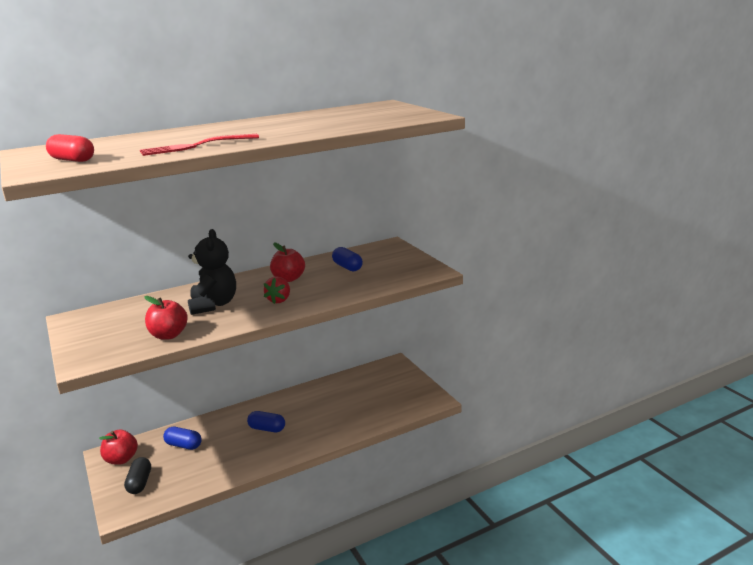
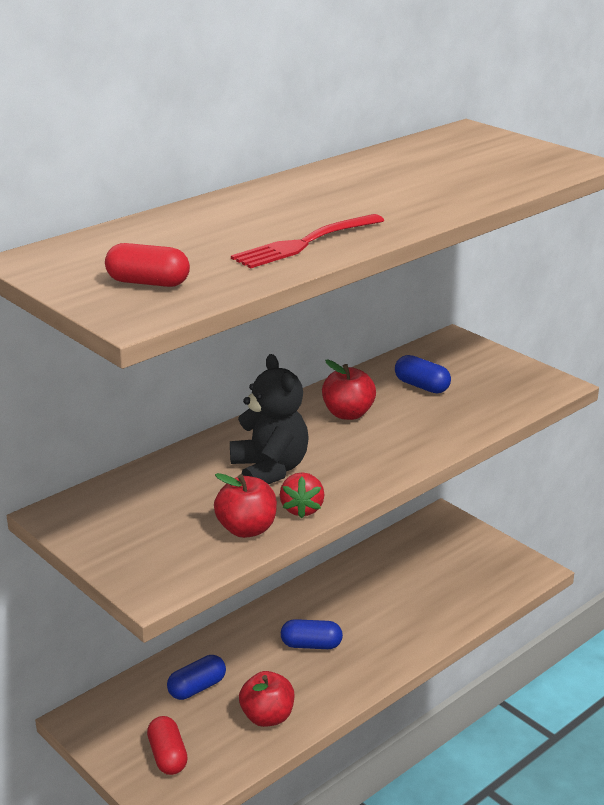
camera: 15 degrees left, 5 degrees up
(121, 459) = (111, 723): red apple -> red apple (267, 717)
(140, 483) = (167, 756): black capsule -> red capsule
(183, 445) = (197, 688): blue capsule -> blue capsule turned 45 degrees counterclockwise
(279, 300) = (365, 453): red strawberry -> red strawberry (302, 509)

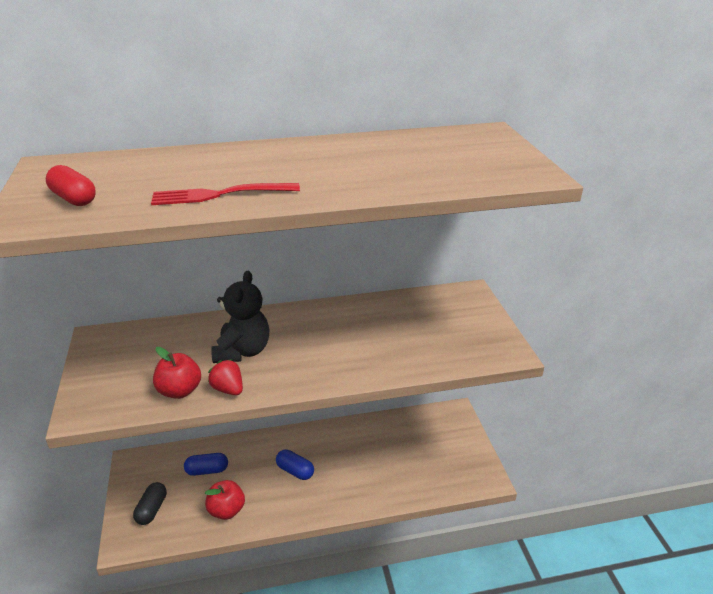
camera: 30 degrees right, 5 degrees up
(167, 756) = (152, 509): red capsule -> black capsule
(302, 509) = (228, 389): red strawberry -> red strawberry turned 105 degrees clockwise
(348, 414) = (337, 326): red apple -> none
(421, 386) = (409, 321): blue capsule -> none

